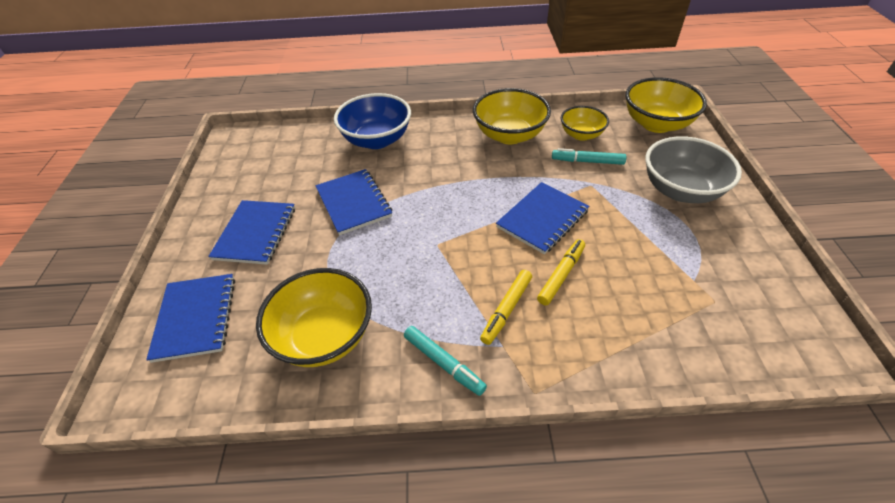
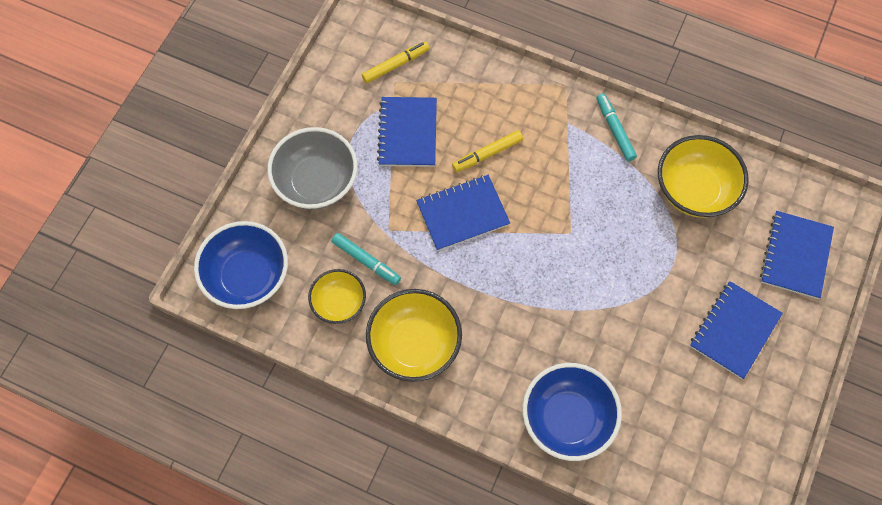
camera: 155 degrees left, 20 degrees up
(353, 203) = (628, 324): blue notebook -> blue notebook (408, 133)
(506, 309) = (548, 147): yellow marker -> yellow marker (395, 65)
(656, 124) = (247, 277): yellow bowl -> blue bowl

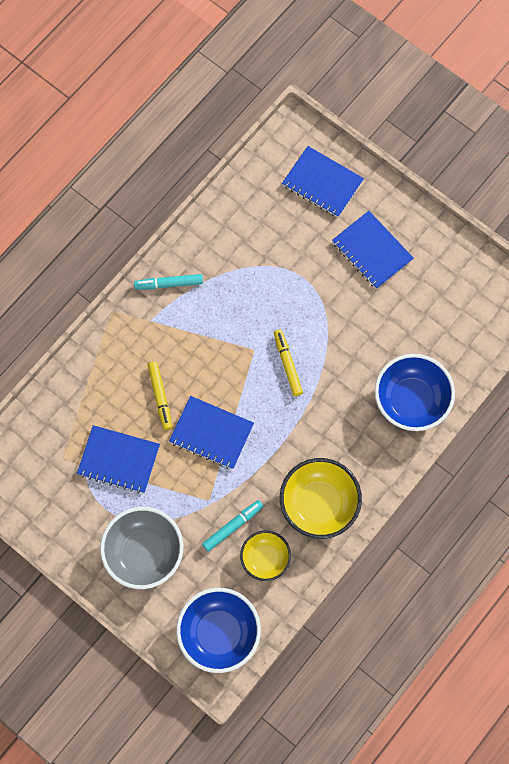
camera: 75 degrees left, 5 degrees up
(395, 65) = (44, 453): yellow marker -> yellow marker (287, 364)
(462, 214) = (211, 433): blue notebook -> blue notebook turned 60 degrees counterclockwise
(694, 190) = (243, 239): yellow bowl -> none

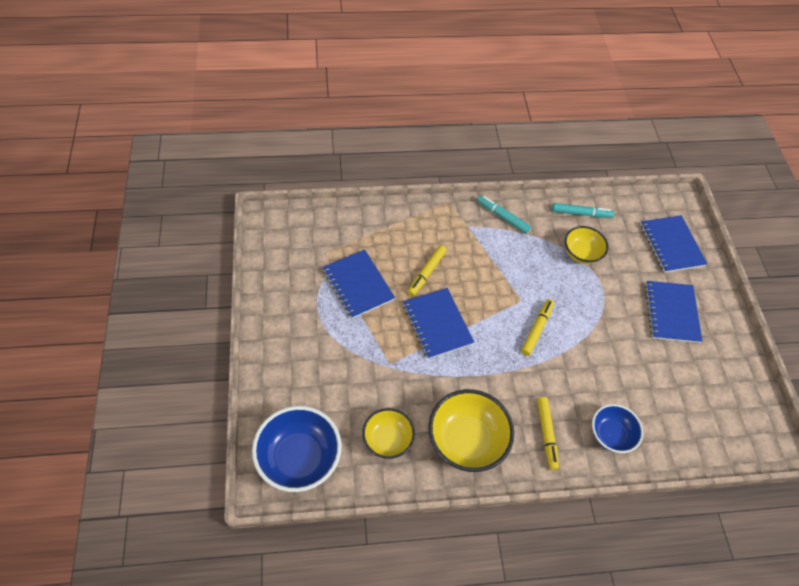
camera: 40 degrees right, 15 degrees down
(144, 552) = (310, 355): grey bowl -> none
(233, 526) = (388, 396): turquoise marker -> turquoise marker (581, 213)
(261, 260) = (581, 253): none -> yellow bowl
(368, 444) = (546, 434): none -> yellow marker
(411, 400) = (611, 435): blue bowl -> blue bowl, size x0.62

